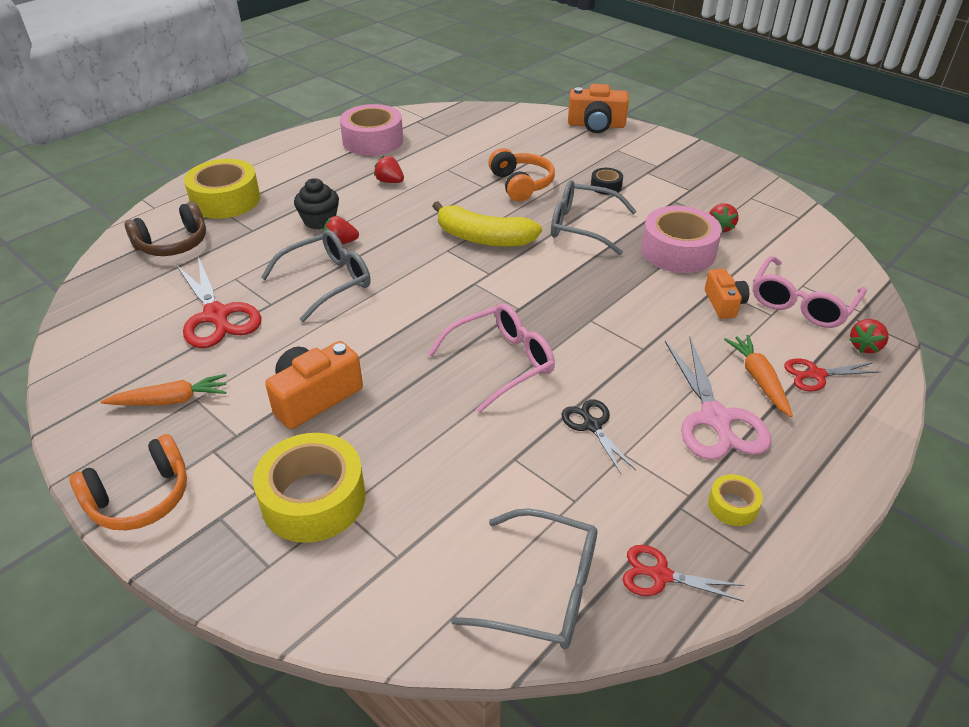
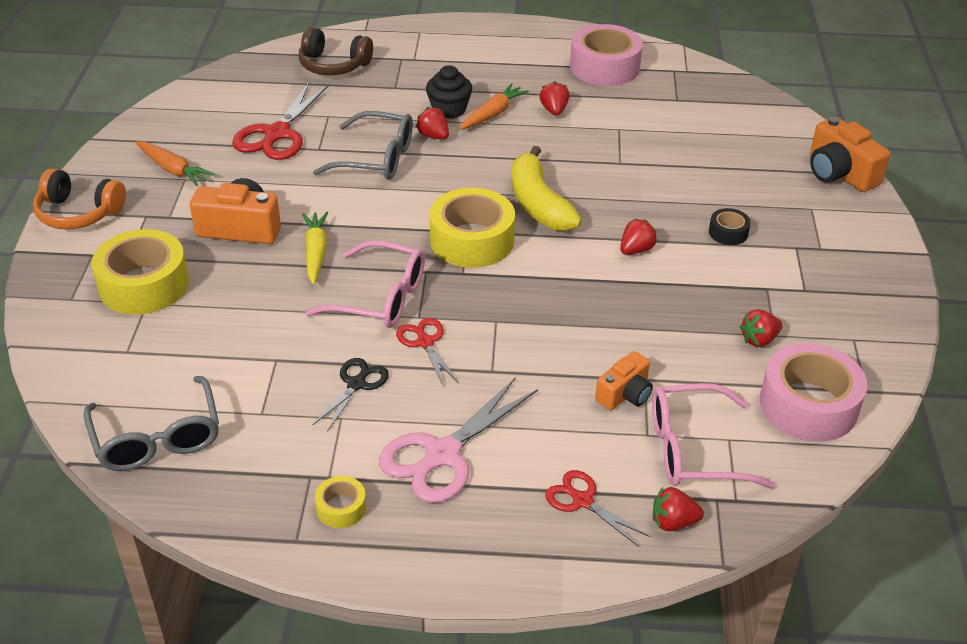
camera: 50 degrees right, 0 degrees up
(226, 200) = (416, 52): yellow tape -> yellow tape (472, 240)
(403, 370) = (316, 252): none -> yellow carrot
(521, 184) = (654, 181): orange headphones -> none
(582, 226) = (636, 250): grey glasses -> red strawberry
(660, 575) = (225, 494): red scissors -> red scissors (425, 342)
(678, 251) = (676, 328): pink tape -> pink tape (808, 405)
(758, 379) = (530, 462): orange carrot -> orange carrot (493, 114)

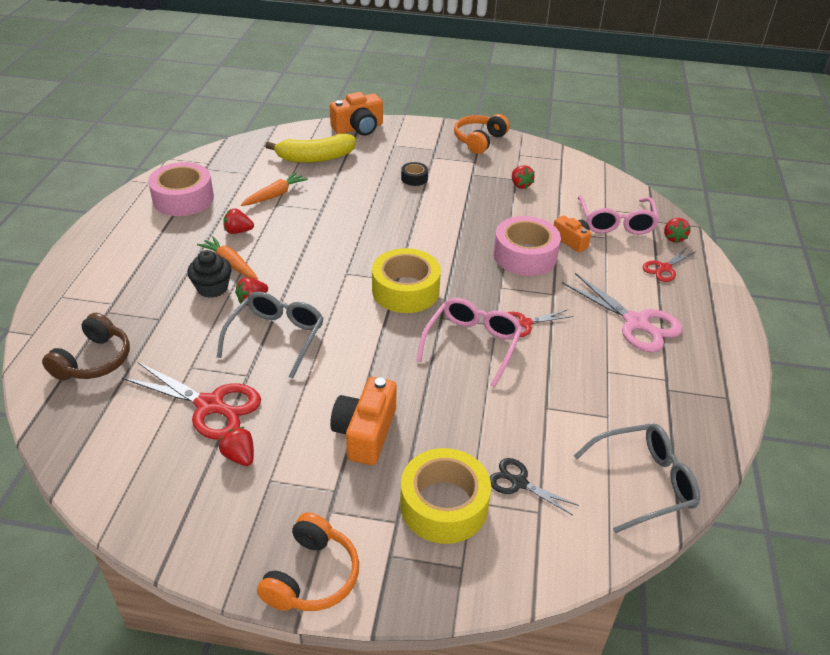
camera: 85 degrees left, 0 degrees up
(173, 169) = (249, 491): orange carrot -> orange carrot (275, 195)
(316, 252) = (409, 381): yellow carrot -> none
(341, 508) = (693, 374): yellow tape -> none
(357, 384) = (571, 361): black scissors -> black scissors (518, 482)
(538, 203) = (364, 253): yellow banana -> yellow banana (315, 158)
(636, 250) = (428, 217): red strawberry -> red strawberry (240, 456)
(808, 405) = (575, 179): pink tape -> pink tape (525, 255)
(874, 293) = (479, 140): none -> orange headphones

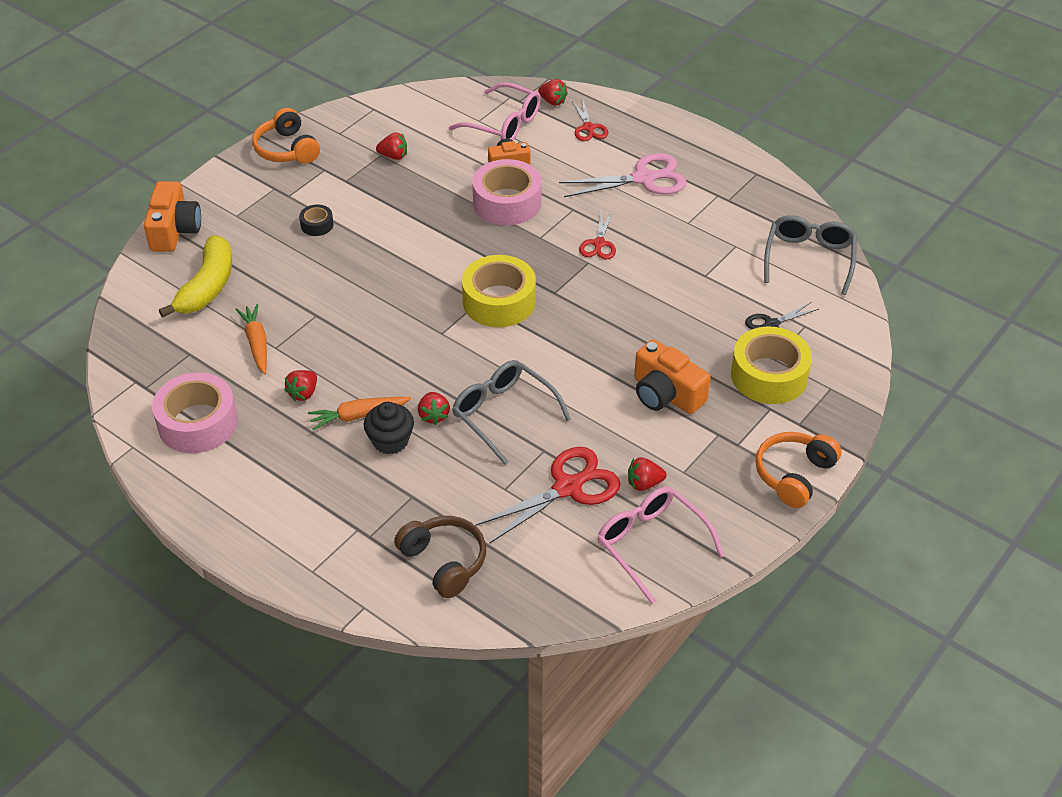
camera: 60 degrees left, 5 degrees up
(311, 576) = (794, 475): orange headphones -> orange headphones turned 105 degrees counterclockwise
(472, 344) = (603, 287): pink glasses -> pink glasses (651, 544)

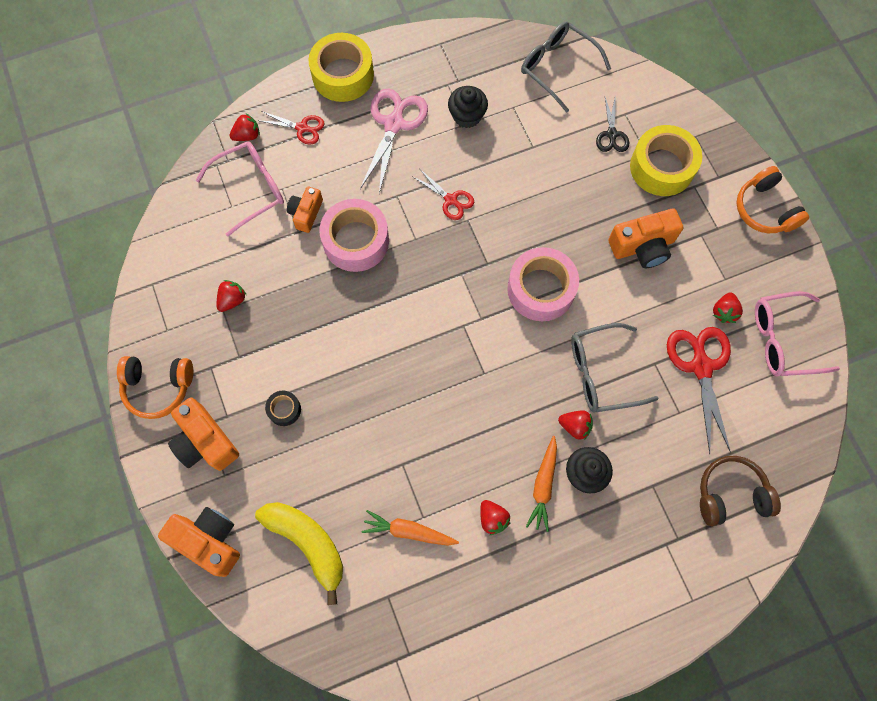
camera: 60 degrees left, 25 degrees up
(198, 423) = (479, 625): pink tape -> pink tape (541, 289)
(258, 193) = (205, 442): none -> orange camera
(499, 301) = (473, 310): yellow tape -> yellow tape (343, 75)
(696, 220) = (467, 116): none -> black cupcake

